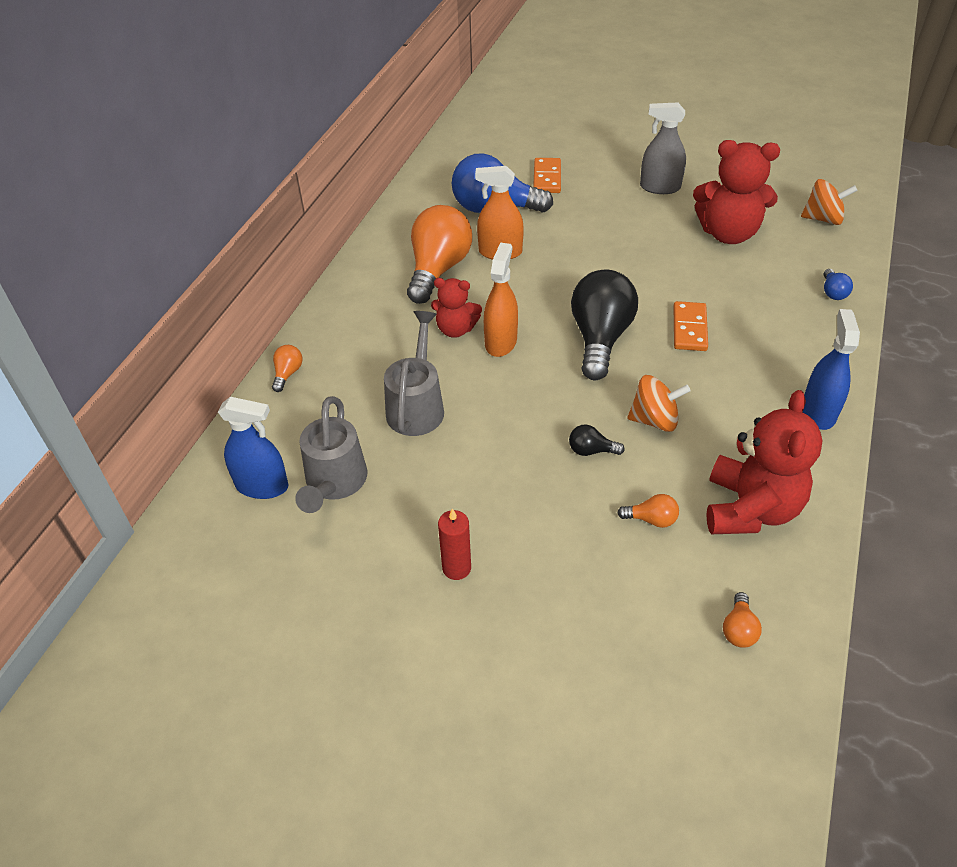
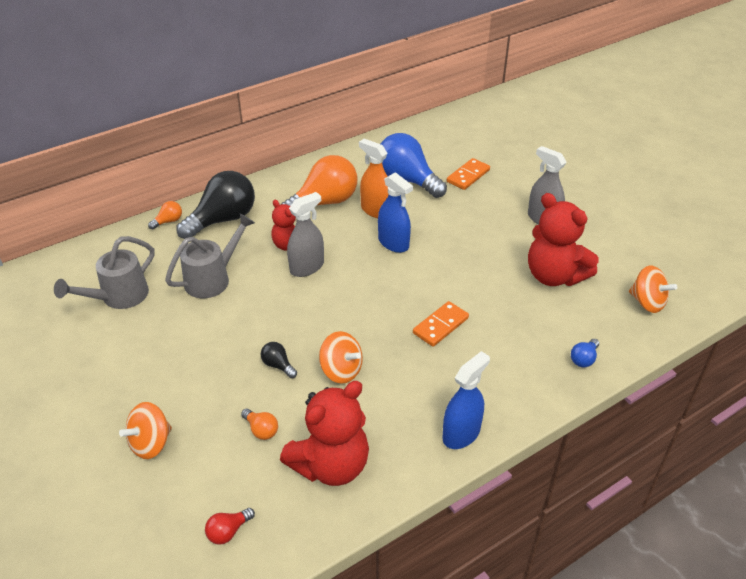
camera: 35 degrees right, 5 degrees down
(262, 486) = (84, 277): blue spray bottle -> blue spray bottle (393, 243)
(456, 568) = (121, 384): red candle -> none
(500, 342) = (307, 267): orange spray bottle -> grey spray bottle
(563, 603) = (151, 443): none -> orange spinning top
(600, 338) = (371, 299): black light bulb -> black light bulb (223, 220)
(738, 629) = (228, 531): orange light bulb -> red light bulb

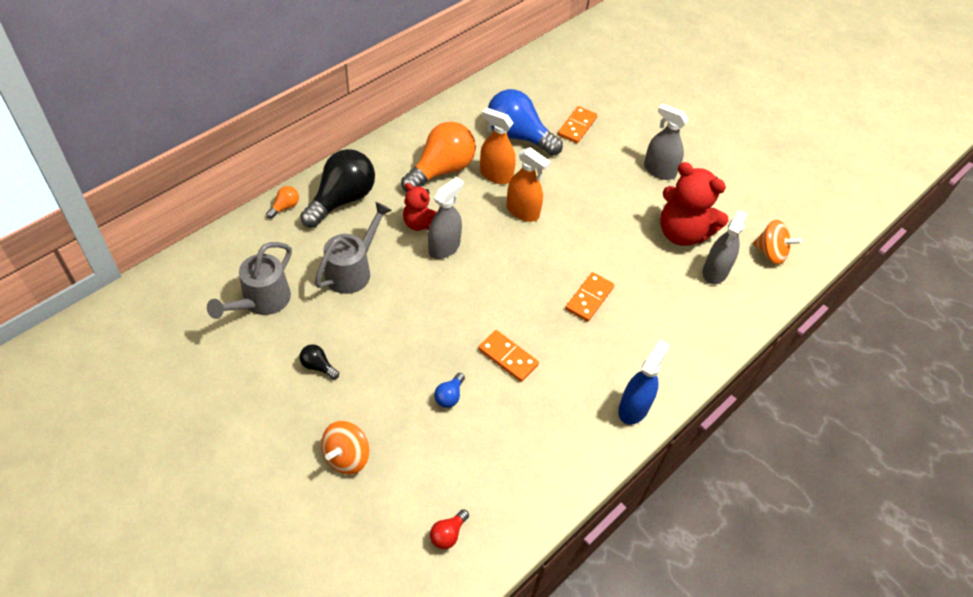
camera: 15 degrees left, 10 degrees up
(261, 430) = (449, 429): orange light bulb -> none
(278, 365) = (446, 359): black light bulb -> black light bulb (318, 366)
(331, 465) = (524, 455): red teddy bear -> none
(341, 370) = (508, 357): orange spinning top -> orange domino
(393, 243) = (522, 211): blue spray bottle -> orange spray bottle
(582, 314) = (715, 271): none -> grey spray bottle
(583, 359) = (726, 318): blue light bulb -> blue light bulb (449, 396)

